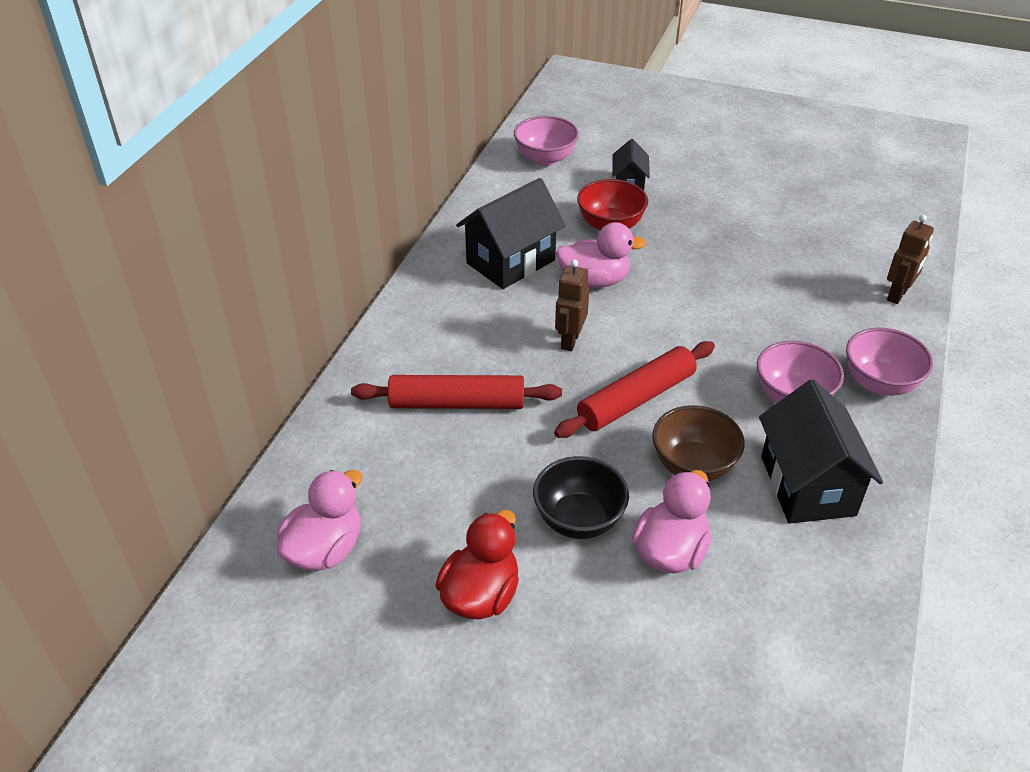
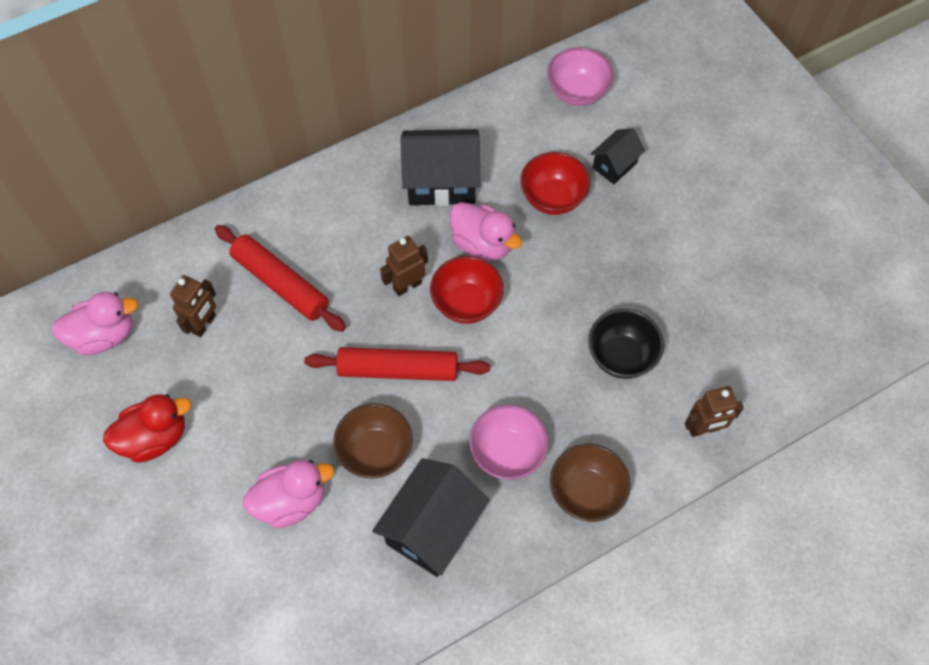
camera: 40 degrees right, 20 degrees up
(420, 476) = (204, 324): none -> brown robot
(579, 520) = (262, 433): black bowl -> black bowl (621, 356)
(632, 324) = (466, 303): none -> red bowl
(879, 383) = (586, 492): pink bowl -> brown bowl

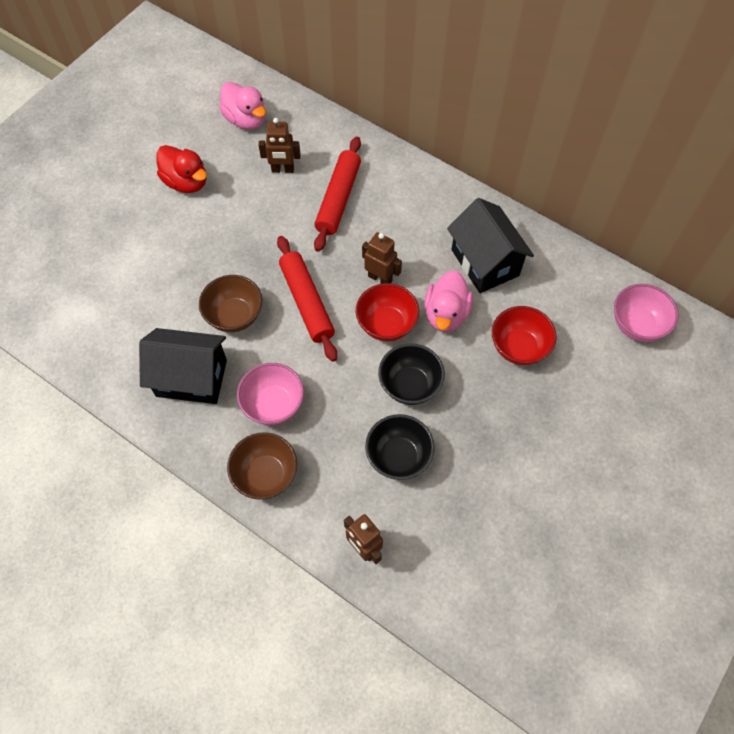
camera: 65 degrees right, 0 degrees up
(291, 501) = (175, 280): pink duck -> none
(547, 312) = (410, 385): none -> black bowl
(614, 165) = (581, 382): black house -> none

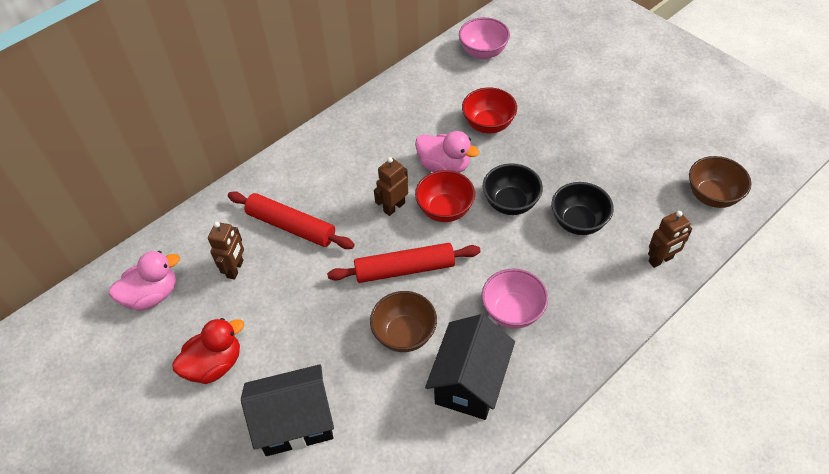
camera: 75 degrees left, 10 degrees down
(265, 475) = (585, 327): brown bowl -> brown bowl (712, 196)
(485, 262) = (399, 130): black house -> black house (295, 422)

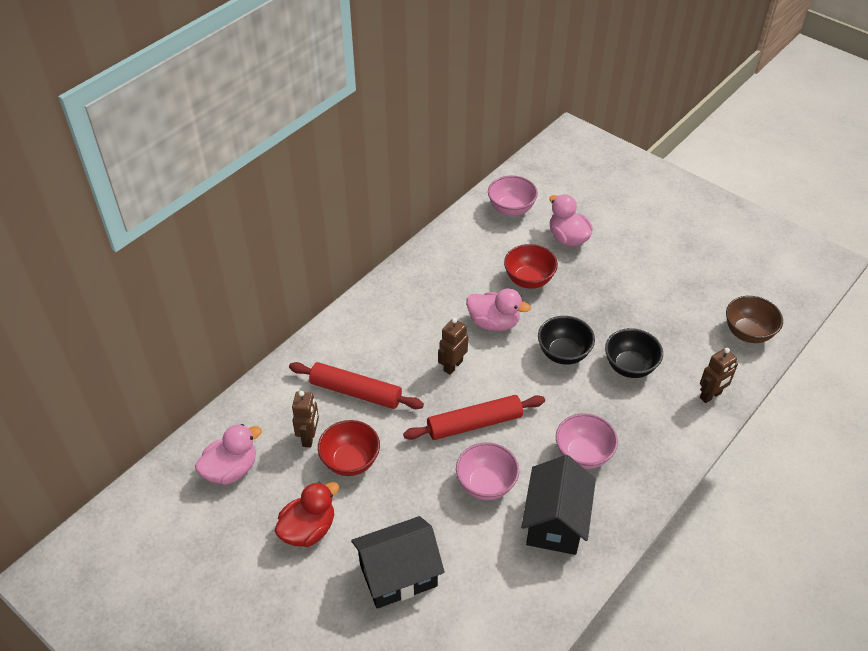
camera: 10 degrees left, 5 degrees down
(404, 334) = (486, 484): brown bowl -> pink bowl
(445, 210) = (502, 365): red bowl -> red bowl (350, 461)
(536, 85) = (567, 238): none -> pink duck

